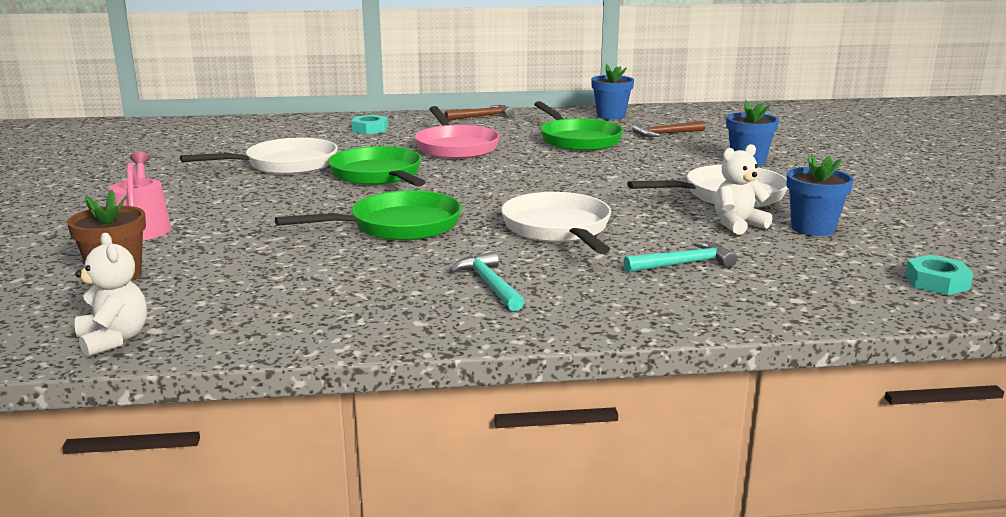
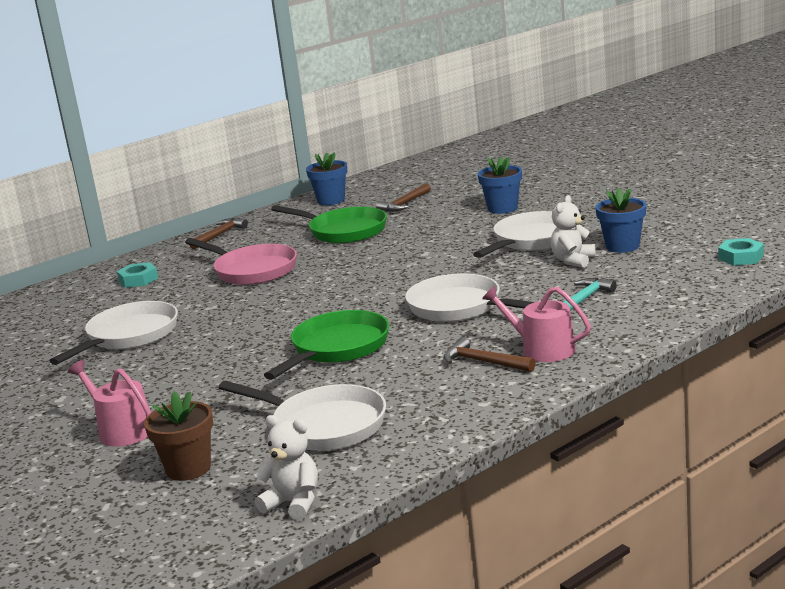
camera: 30 degrees left, 0 degrees up
(265, 284) = (323, 425): none -> white pan
(378, 175) = (236, 316): green pan -> none
(489, 284) = (483, 362): turquoise hammer -> brown hammer
(562, 294) = (542, 349): none -> pink watering can

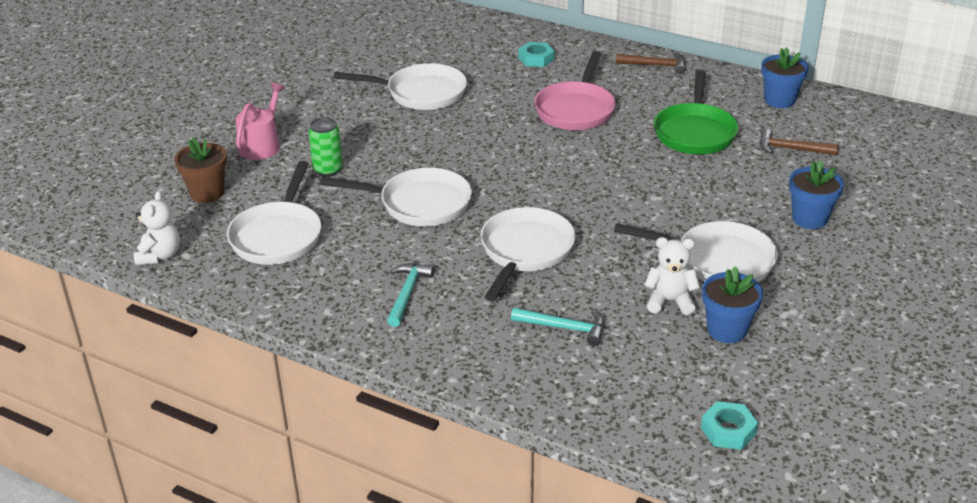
camera: 65 degrees right, 15 degrees up
(221, 392) = (328, 170): none -> green can
(337, 348) = (419, 204): green pan -> white pan
(483, 362) = (407, 293): brown hammer -> turquoise hammer
(542, 349) = (442, 323): pink watering can -> none

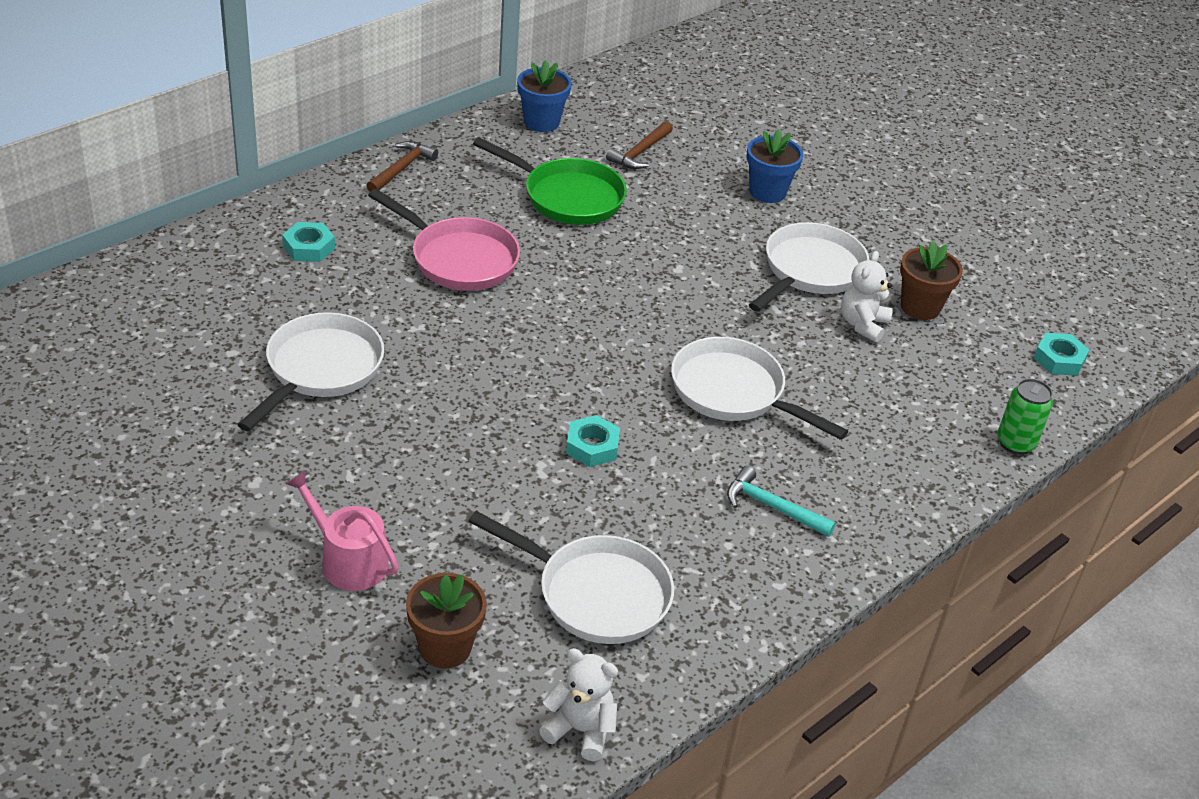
camera: 75 degrees left, 5 degrees up
(328, 170) = (460, 508): green can -> green can (1015, 443)
(419, 204) = (592, 446): white pan -> turquoise nut
(564, 328) = (879, 408): turquoise hammer -> none
(727, 330) = (920, 307): blue flower pot -> brown flower pot

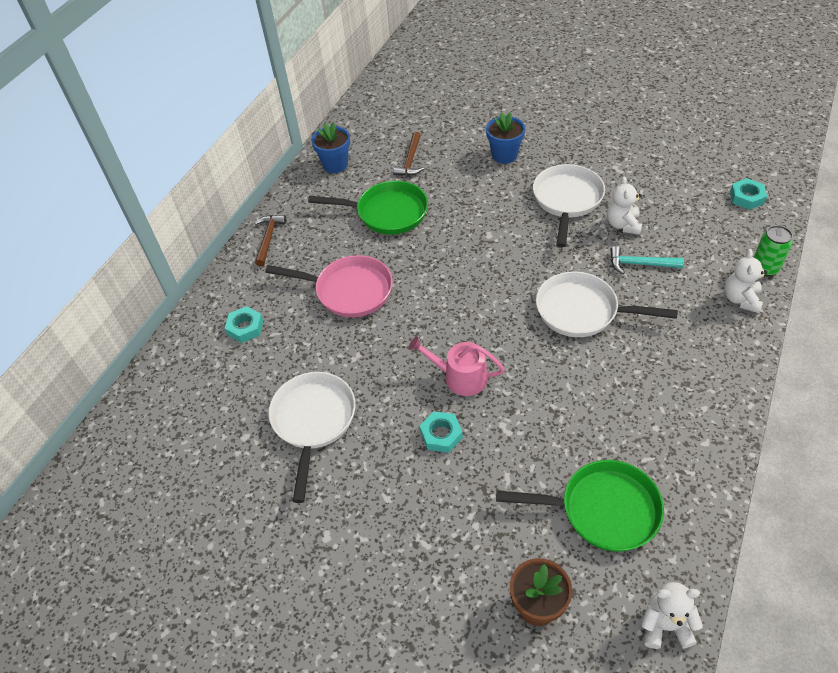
camera: 15 degrees left, 10 degrees up
(348, 560) = (429, 568): pink watering can -> pink watering can (460, 377)
(592, 446) = (525, 395): turquoise nut -> turquoise nut (441, 435)
(596, 594) = (603, 510): white pan -> green pan
(772, 507) = (661, 385): turquoise hammer -> turquoise hammer (640, 264)
(920, 307) = (646, 197): brown flower pot -> none
(953, 462) = (740, 299): none -> white teddy bear

